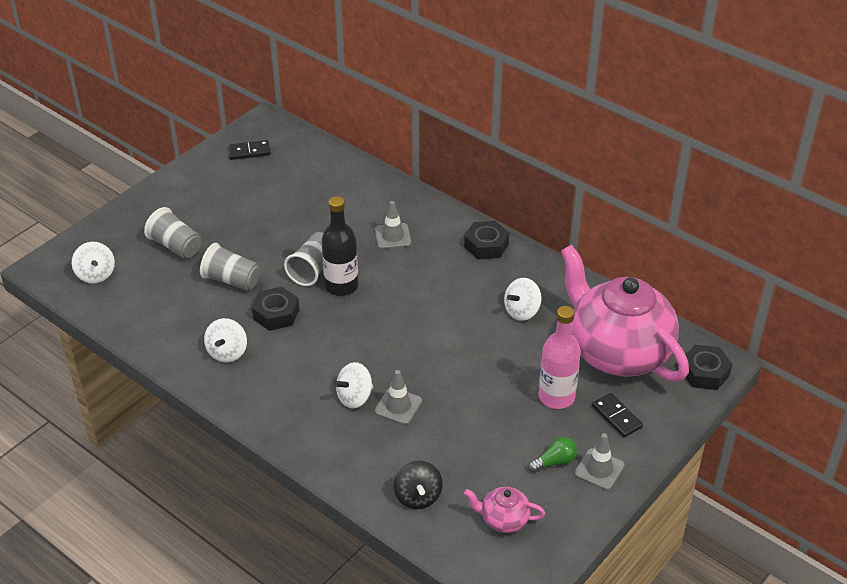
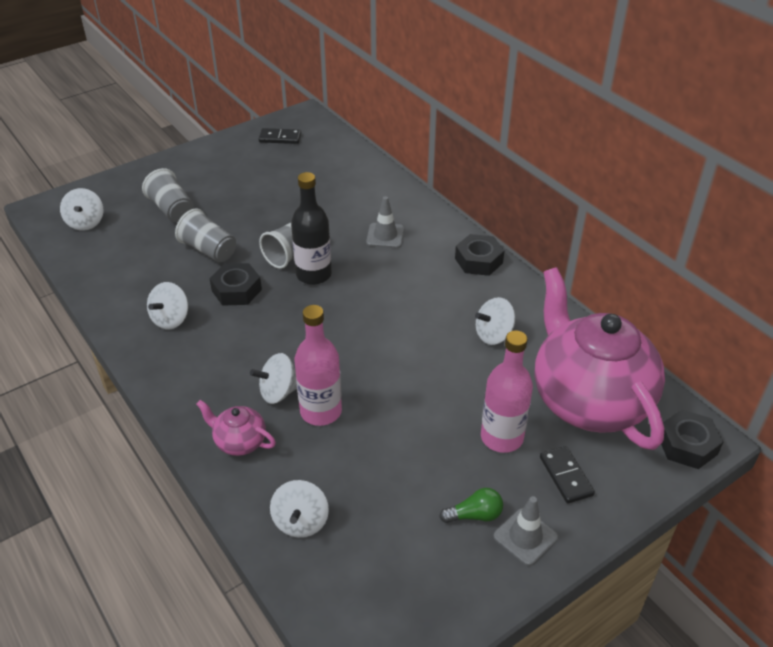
camera: 15 degrees right, 0 degrees up
(398, 406) = (321, 411): grey traffic cone -> pink bottle
(418, 496) = (301, 521): black spinning top -> white spinning top
(503, 520) = (389, 574): pink teapot -> pink teapot (239, 442)

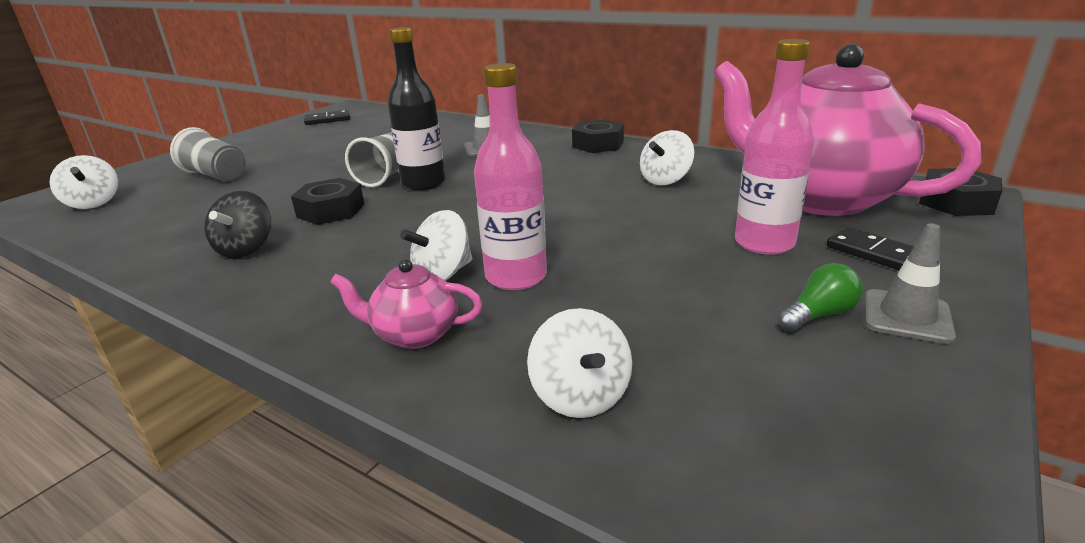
camera: 20 degrees left, 15 degrees down
(171, 319) = (246, 249): white spinning top -> black spinning top
(209, 250) = (278, 191): grey cup -> none

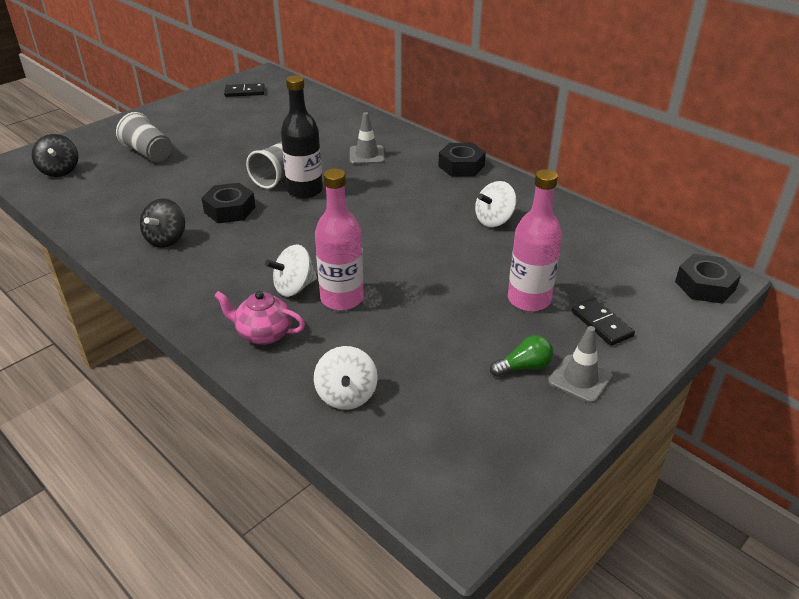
camera: 10 degrees right, 10 degrees up
(94, 203) = (60, 171): white spinning top -> black spinning top
(817, 197) = (601, 261): pink teapot -> none

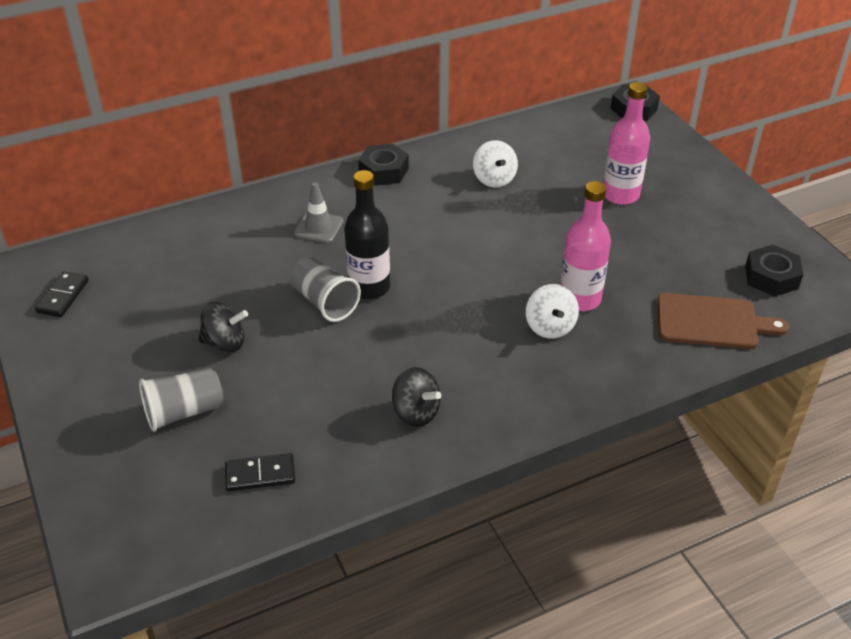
camera: 70 degrees left, 5 degrees up
(60, 171) = (173, 511): black spinning top -> black spinning top (225, 343)
(230, 210) = (378, 352): black nut -> black nut (771, 277)
(263, 334) = (615, 359): pink teapot -> none
(346, 395) = (712, 322): white spinning top -> brown cutting board
(524, 367) = (702, 222): green light bulb -> none
(580, 379) = (722, 200): grey traffic cone -> none
(601, 324) = (663, 170): black domino -> black domino (260, 474)

